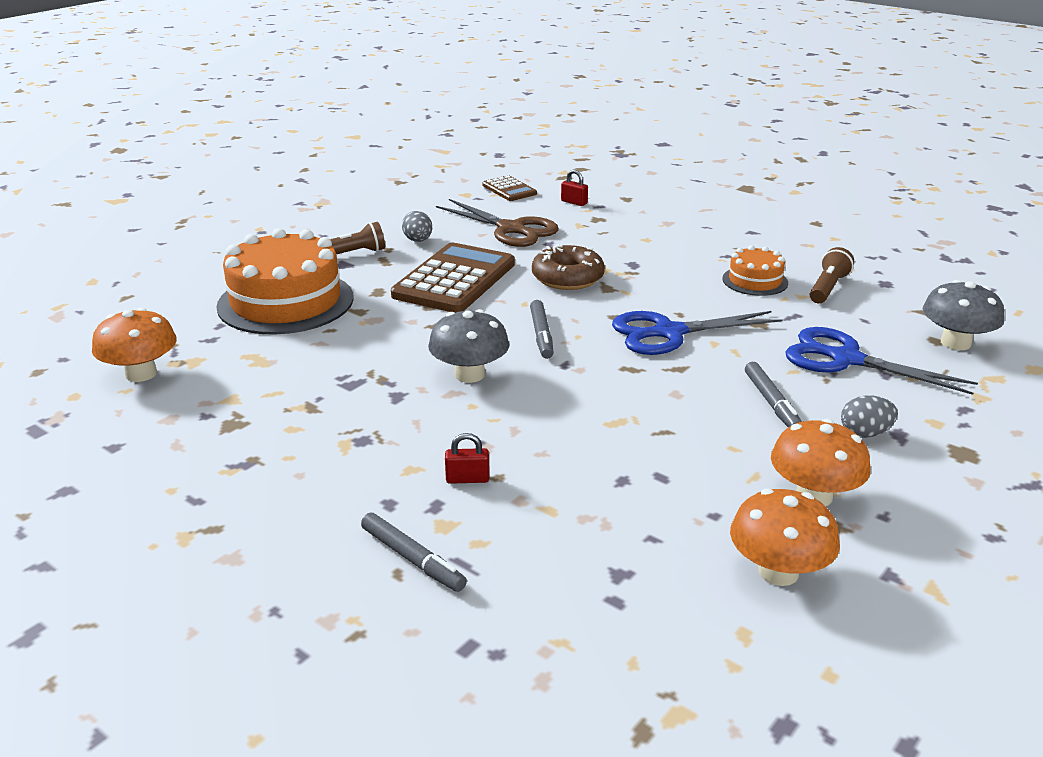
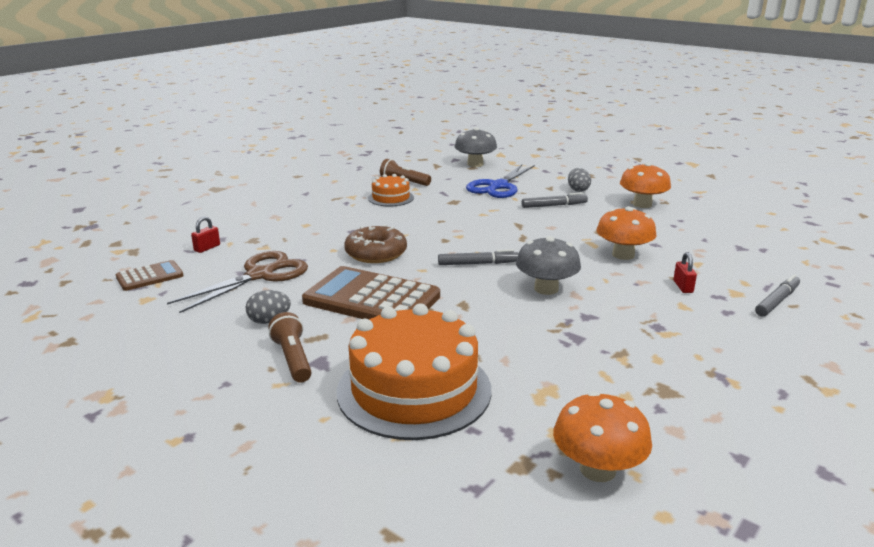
camera: 90 degrees left, 5 degrees down
(668, 333) = (470, 225): blue scissors -> none
(778, 572) = (710, 216): orange mushroom -> orange mushroom (623, 255)

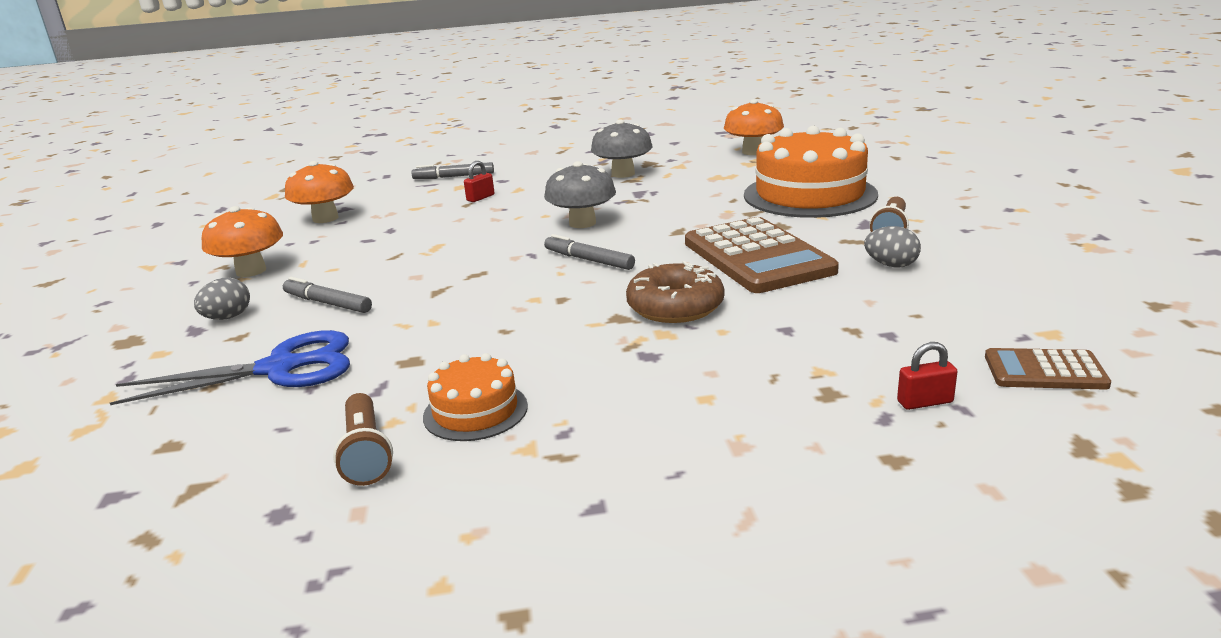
camera: 135 degrees left, 0 degrees up
(260, 275) = (863, 321): brown scissors -> none
(475, 164) = (141, 454): grey mushroom -> grey mushroom (623, 174)
(623, 255) = (444, 229): orange mushroom -> orange mushroom (325, 218)

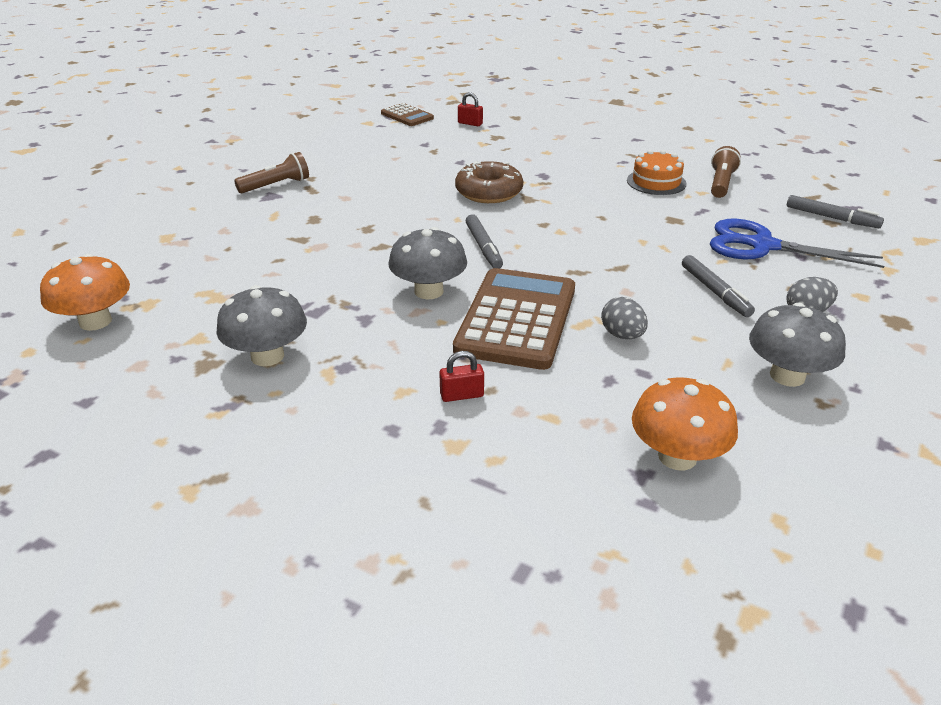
camera: 145 degrees left, 10 degrees up
(251, 271) = (787, 376): orange mushroom -> grey mushroom
(454, 177) = (435, 485): grey marker -> grey marker (832, 218)
(757, 257) = (384, 202): brown calculator -> brown calculator (516, 319)
(809, 195) = (225, 236): orange cake -> none
(891, 265) = (337, 168): grey egg -> grey egg (622, 335)

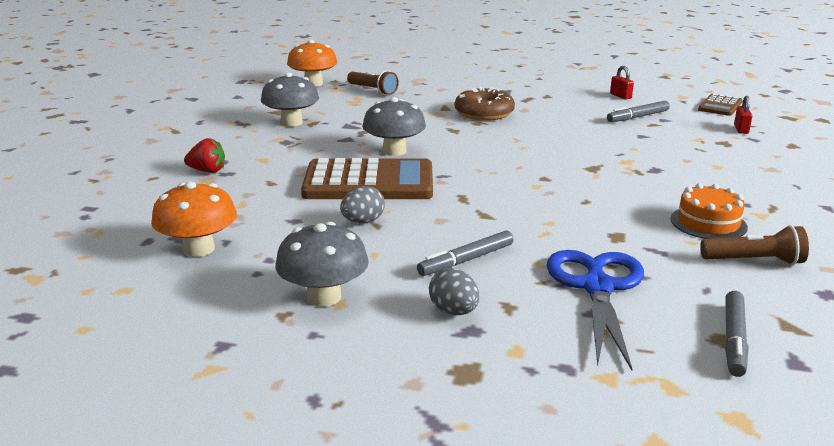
camera: 75 degrees right, 10 degrees down
(276, 185) = (522, 89): brown flashlight -> brown flashlight (372, 90)
(424, 444) = (207, 171): none -> red strawberry
(462, 395) = (262, 175): red padlock -> red padlock (620, 96)
(483, 247) = (478, 160): grey marker -> grey marker (638, 117)
(489, 192) = (588, 152): brown donut -> brown donut (484, 113)

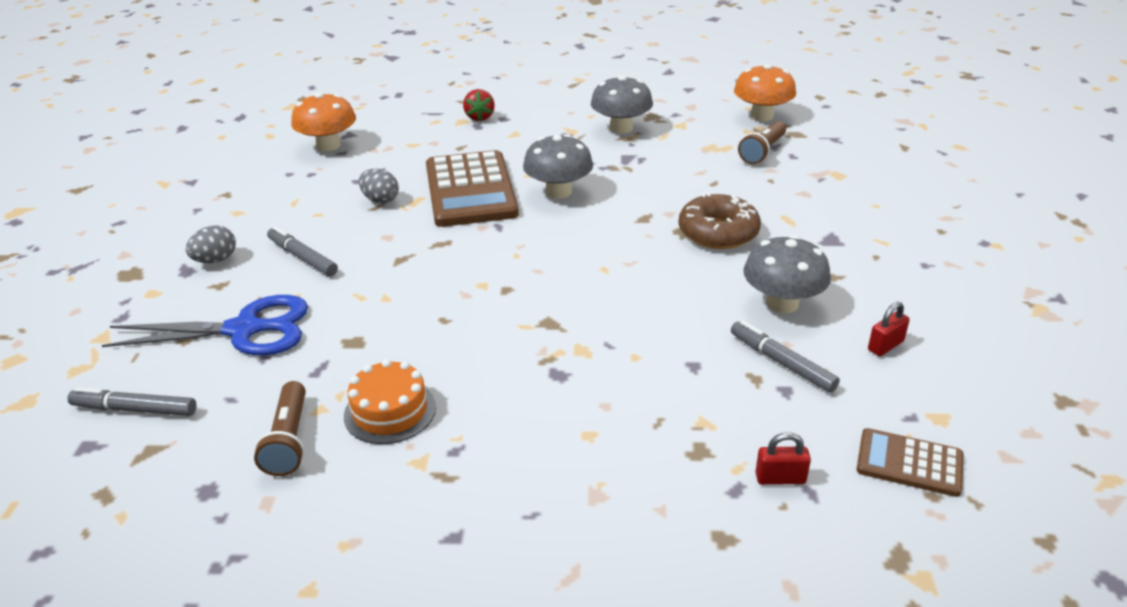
camera: 80 degrees right, 10 degrees up
(324, 297) = (248, 204): grey mushroom -> grey mushroom (782, 303)

